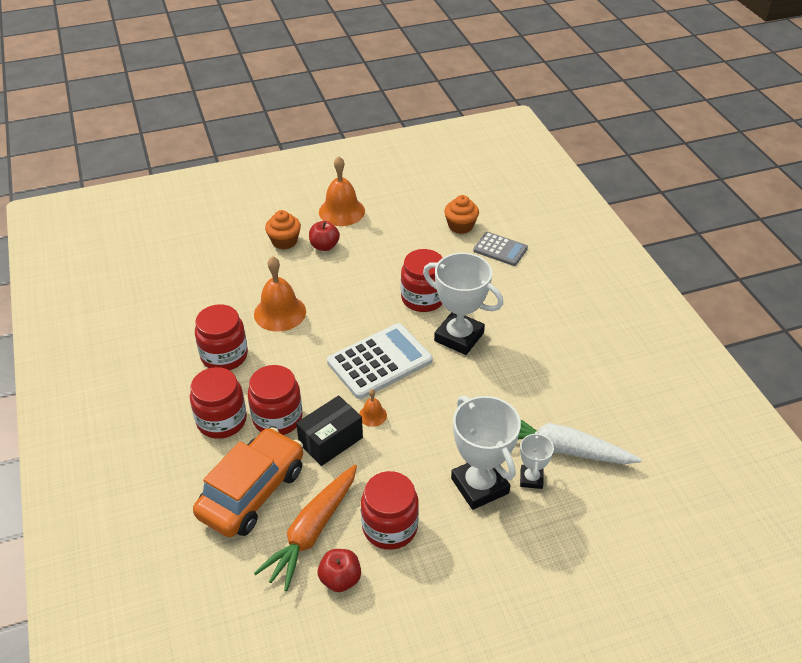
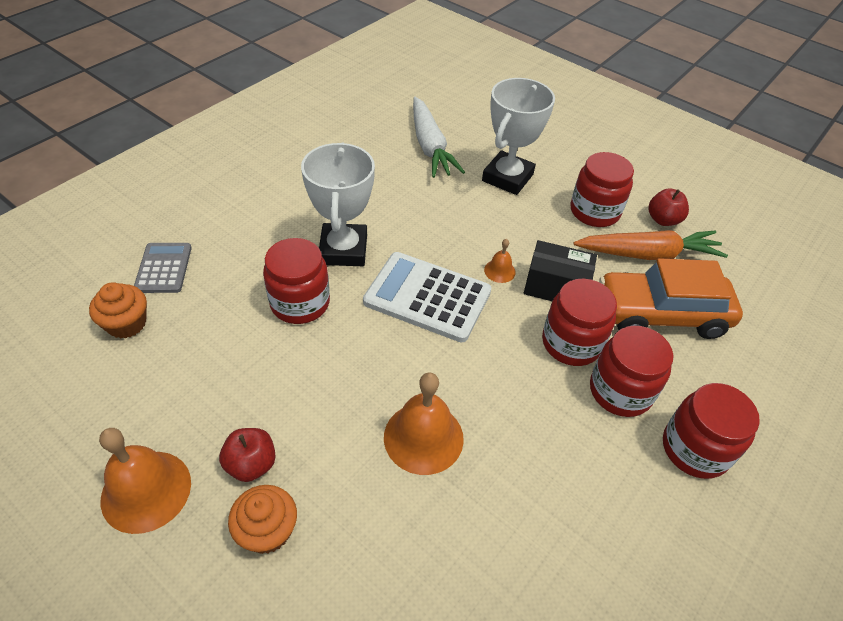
camera: 125 degrees left, 5 degrees up
(224, 356) = (539, 453): red jar -> red jar (695, 449)
(531, 479) = (474, 154): white trophy -> none

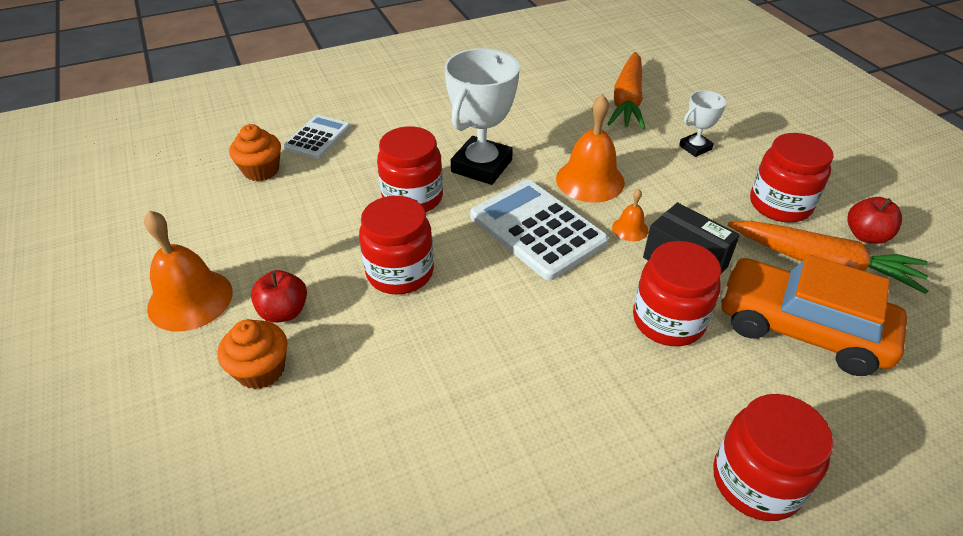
camera: 30 degrees right, 5 degrees down
(163, 268) = (317, 137): grey calculator -> white calculator
(423, 437) = (451, 349): orange bell -> orange bell (590, 180)
(430, 146) = (627, 101): white carrot -> orange carrot
(507, 177) = (695, 147): white trophy -> white trophy, size x0.52
(620, 391) = (697, 387): red jar -> red jar (400, 272)

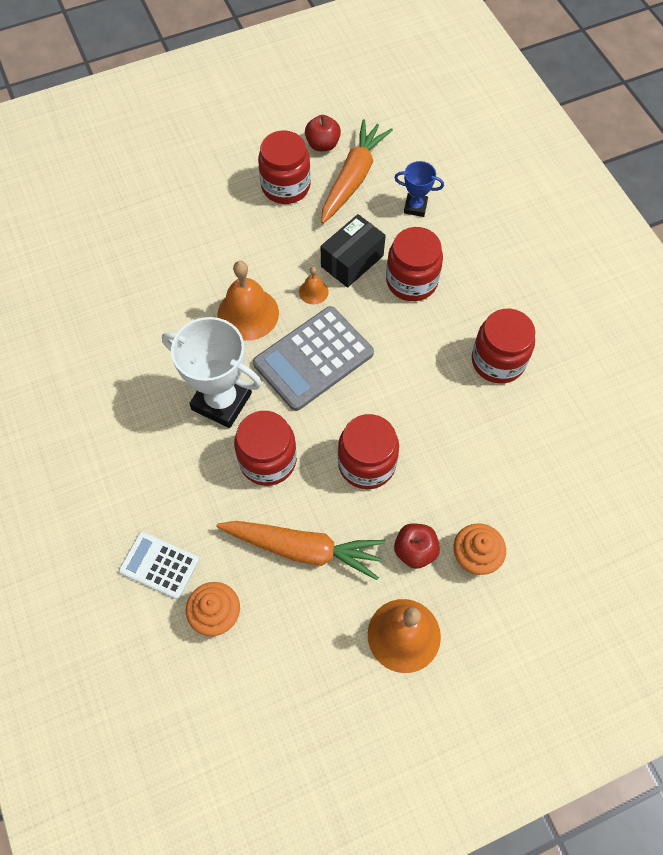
camera: 90 degrees left, 20 degrees up
(537, 229) = (313, 359): white calculator -> grey calculator
(627, 101) = (121, 269): orange carrot -> orange carrot (304, 549)
(695, 147) = (204, 227): white trophy -> none
(756, 481) = (532, 258): red jar -> red jar (498, 361)
(801, 329) = (415, 207): orange car -> blue trophy

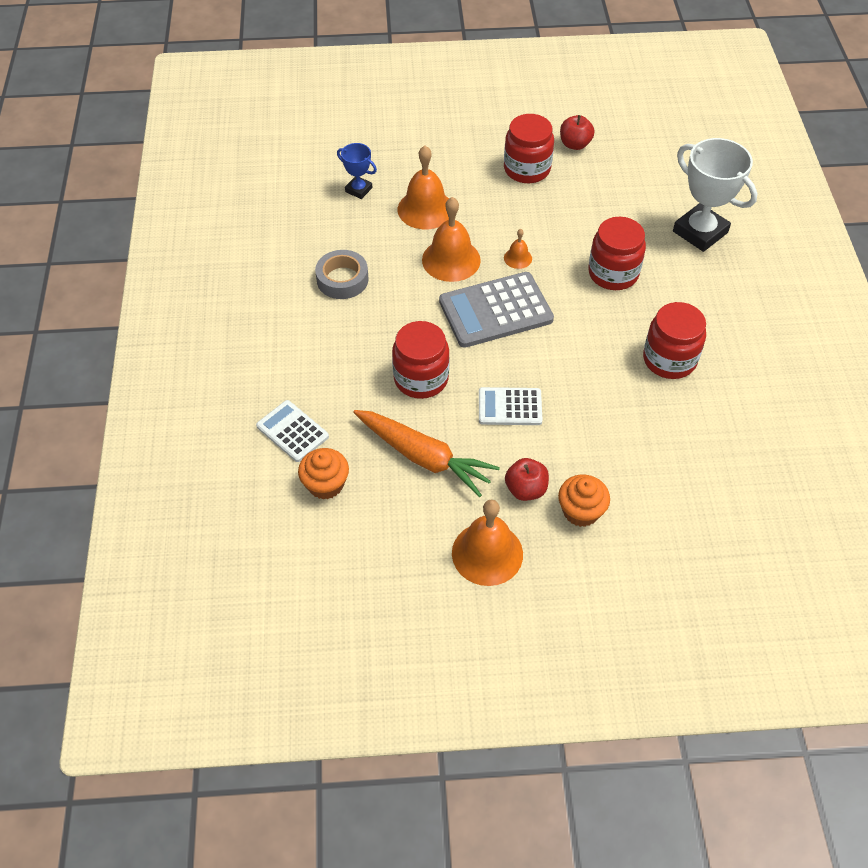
camera: 20 degrees right, 10 degrees down
(145, 370) = (342, 279): none -> grey tape
(200, 262) = (425, 209): none -> orange bell
(221, 401) = (399, 321): white trophy -> white trophy (700, 232)
(352, 261) = (563, 243): black box -> none
(353, 178) = (592, 177): orange carrot -> none
(366, 464) = (510, 407): red jar -> white calculator
(415, 207) = (641, 215): blue trophy -> blue trophy (358, 190)

